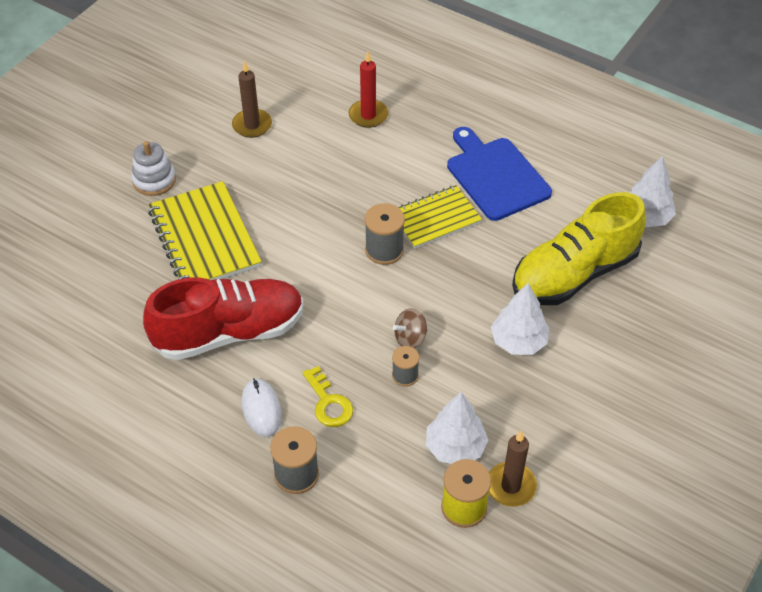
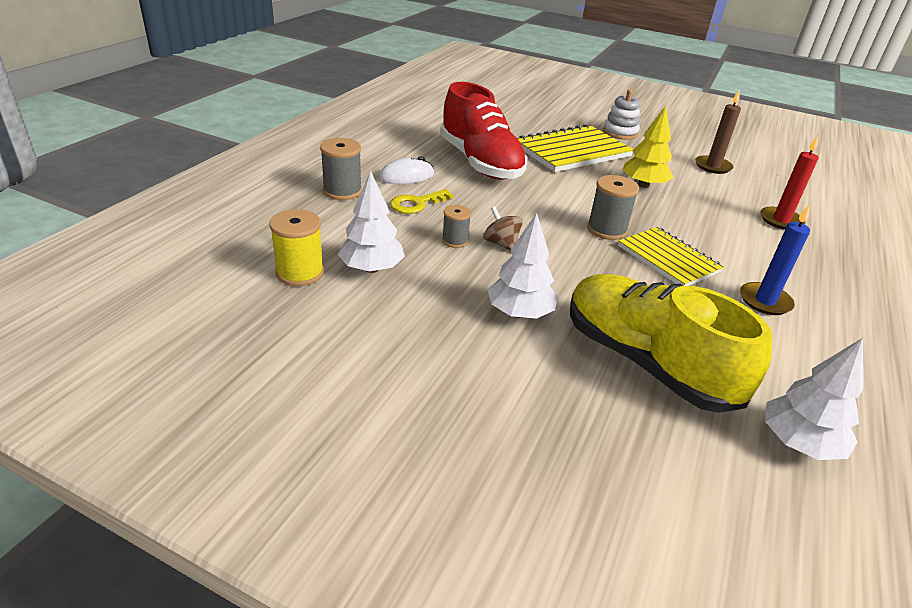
camera: 80 degrees right, 15 degrees down
(293, 196) = (643, 185): none -> yellow tree
(495, 176) = (765, 301): blue cutting board -> blue candle
(510, 486) = (323, 303): brown candle -> none

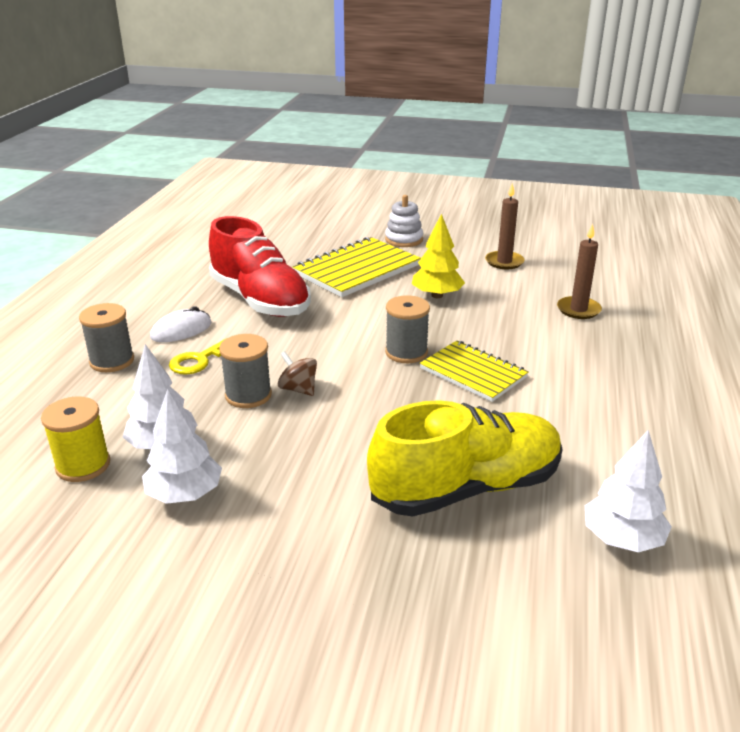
camera: 10 degrees left, 5 degrees down
(455, 241) = (248, 395): grey spool -> grey spool, size x1.59
(519, 313) = (331, 462): white tree -> white tree (185, 494)
(646, 362) = (466, 488): yellow shoe -> yellow shoe turned 120 degrees clockwise
(765, 301) = (573, 399): blue candle -> none
(780, 220) = (578, 310): red candle -> brown candle

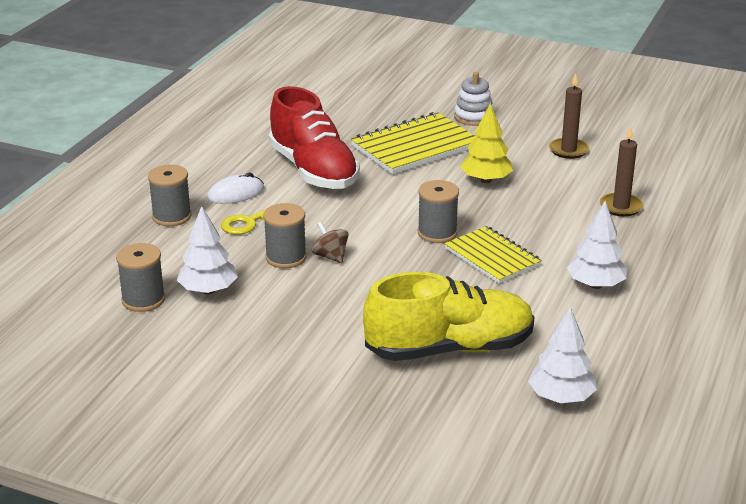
camera: 10 degrees right, 0 degrees up
(83, 465) = (143, 300): yellow spool -> grey spool
(185, 494) = (221, 329): white tree -> white tree (595, 285)

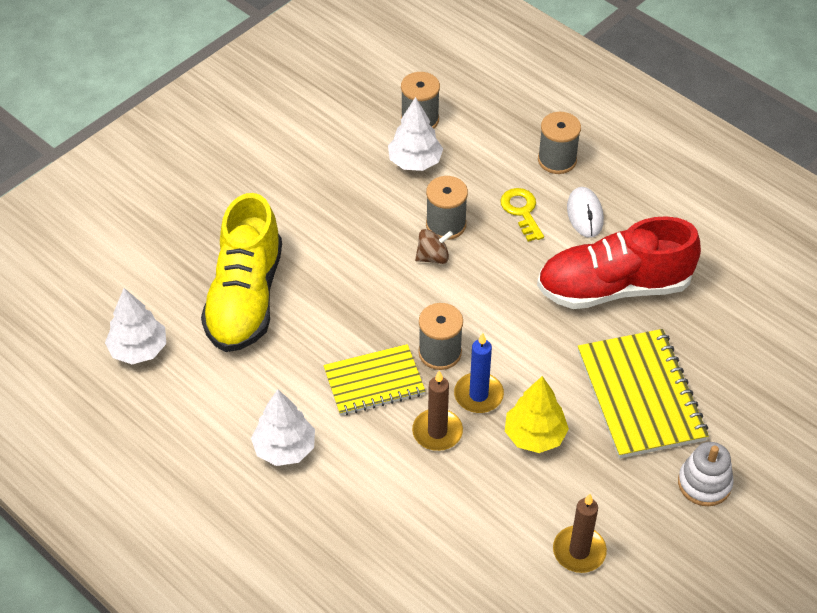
camera: 110 degrees right, 20 degrees up
(467, 208) = (478, 395): none -> blue candle
(621, 207) = (422, 544): brown candle -> brown candle (437, 432)

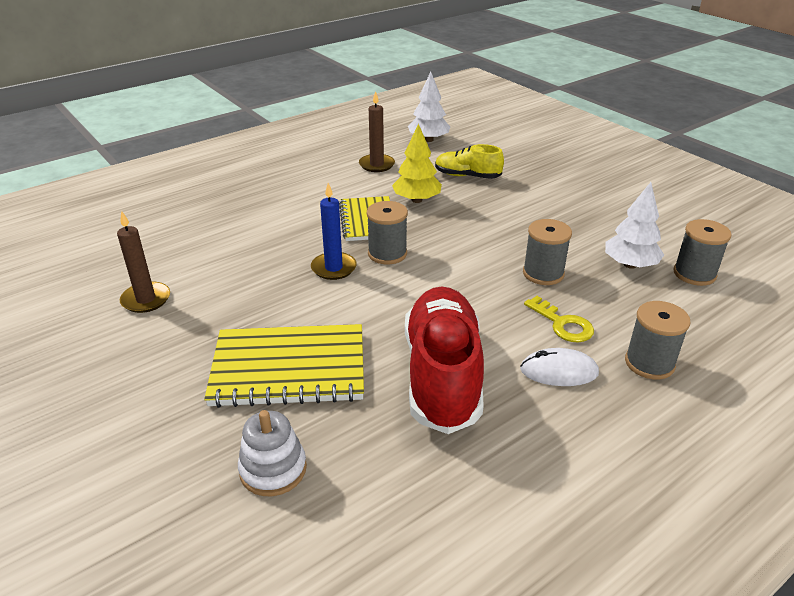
camera: 100 degrees right, 15 degrees down
(245, 298) = (467, 176): yellow shoe -> yellow shoe, size x0.54
(285, 448) = (322, 182): white tree -> none
(433, 257) = (501, 262): brown spinning top -> none
(437, 432) = (305, 244): brown candle -> brown candle (376, 165)
(522, 211) = (563, 324): yellow key -> yellow key turned 60 degrees clockwise
(534, 435) = (276, 292): yellow tree -> yellow tree (416, 200)
(704, 483) = (158, 394): white stacking toy -> white stacking toy (273, 469)

